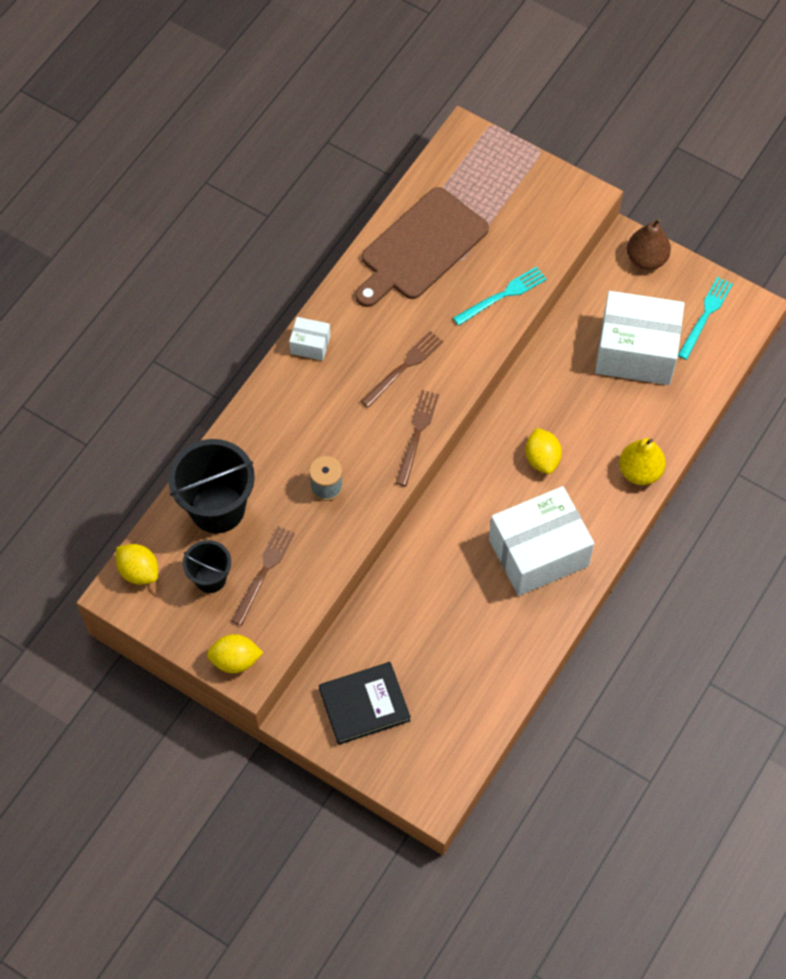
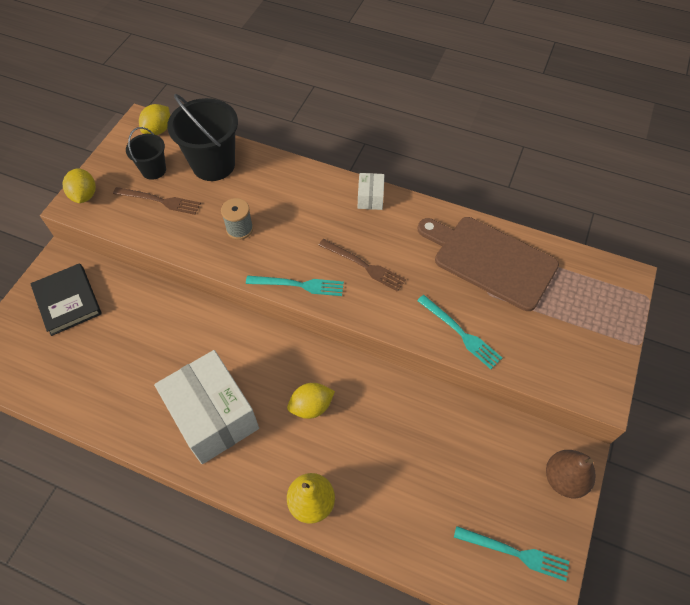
camera: 80 degrees right, 5 degrees down
(417, 434) = (298, 285): brown fork -> turquoise fork
(636, 351) = (450, 481): white box -> none

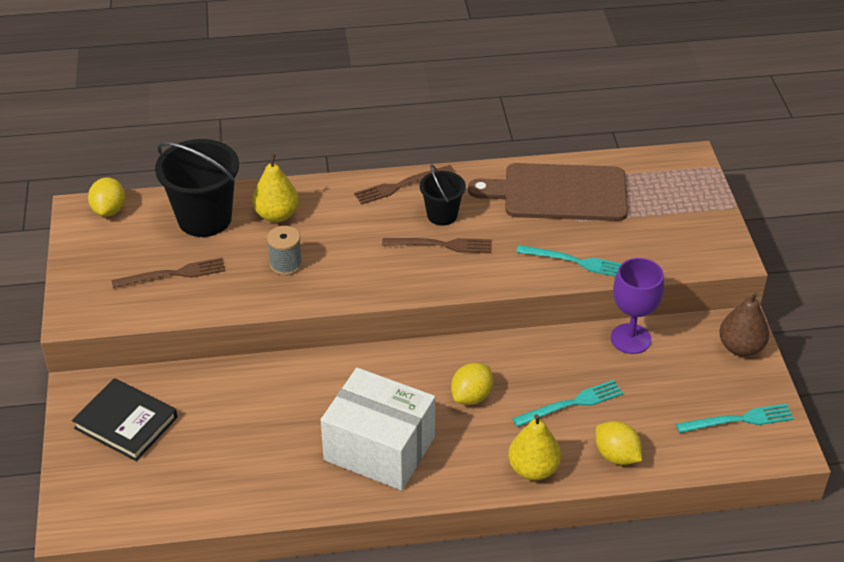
camera: 30 degrees left, 15 degrees down
(84, 195) = (79, 303): yellow lemon -> yellow lemon (616, 456)
(153, 170) = (139, 249): black bucket -> black bucket (442, 215)
(263, 184) = (277, 215): none -> yellow pear
(298, 285) = (390, 287): turquoise fork -> turquoise fork (571, 404)
(370, 198) = (401, 185): white box -> brown fork
(473, 419) = (630, 339): none -> purple goblet

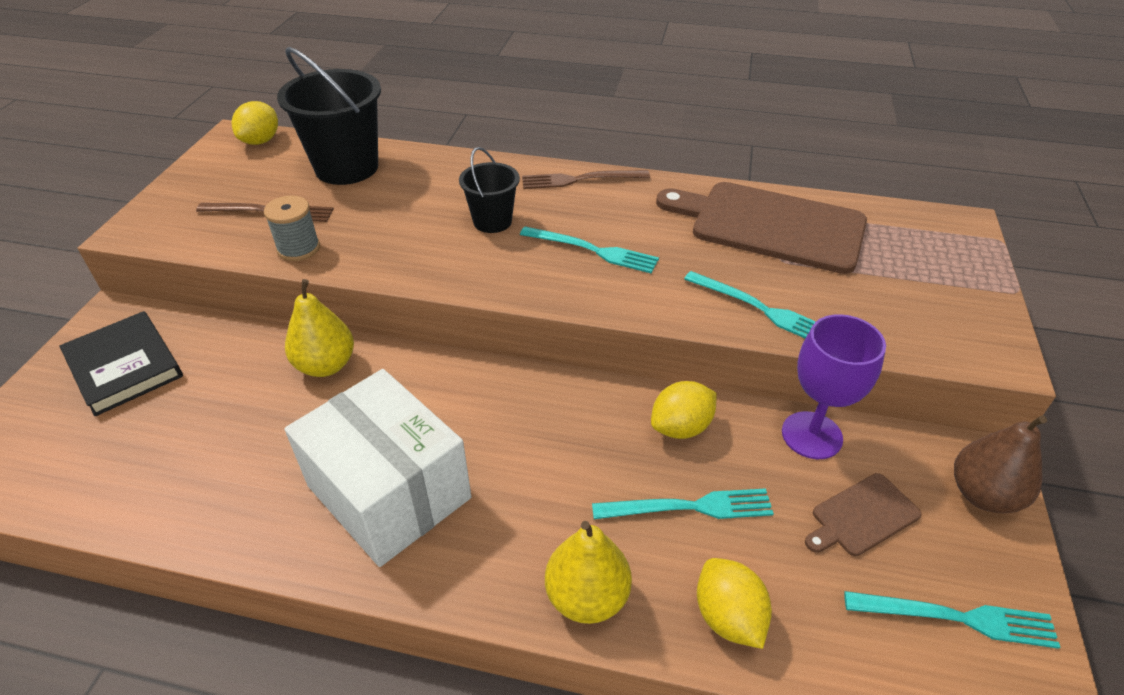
camera: 20 degrees right, 0 degrees up
(277, 215) = (424, 180): yellow pear -> yellow pear (326, 365)
(286, 264) = (397, 230): grey spool -> grey spool (298, 248)
(441, 245) = (593, 250): brown fork -> turquoise fork
(442, 215) = (611, 219): black bucket -> black bucket (492, 221)
(471, 396) = (552, 454): yellow lemon -> yellow lemon (681, 427)
(674, 380) = (862, 516): none -> brown cutting board

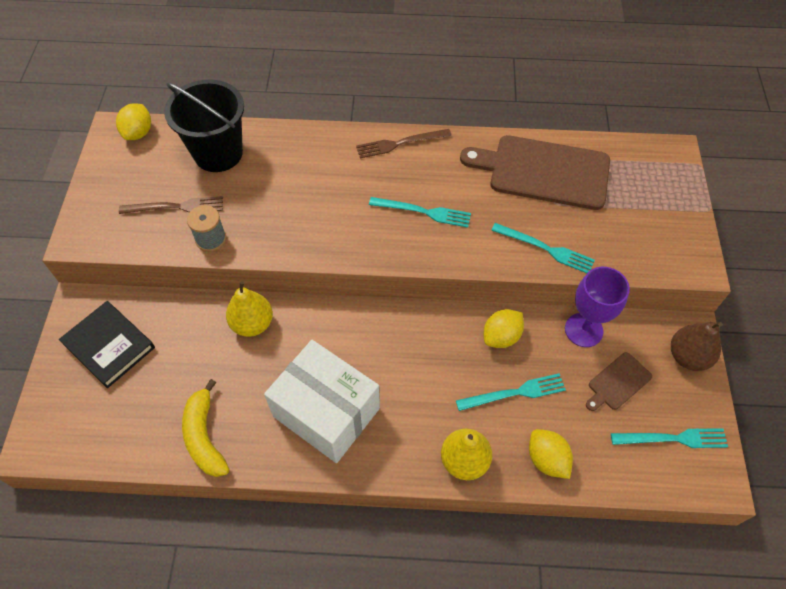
camera: 10 degrees left, 15 degrees up
(198, 498) = (204, 436): none -> yellow banana
(492, 221) = (345, 194): black bucket -> none

